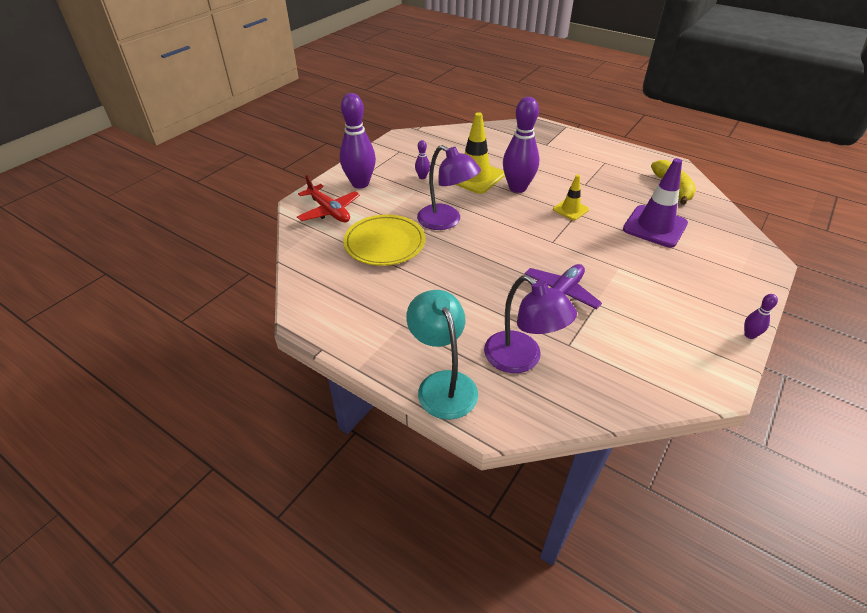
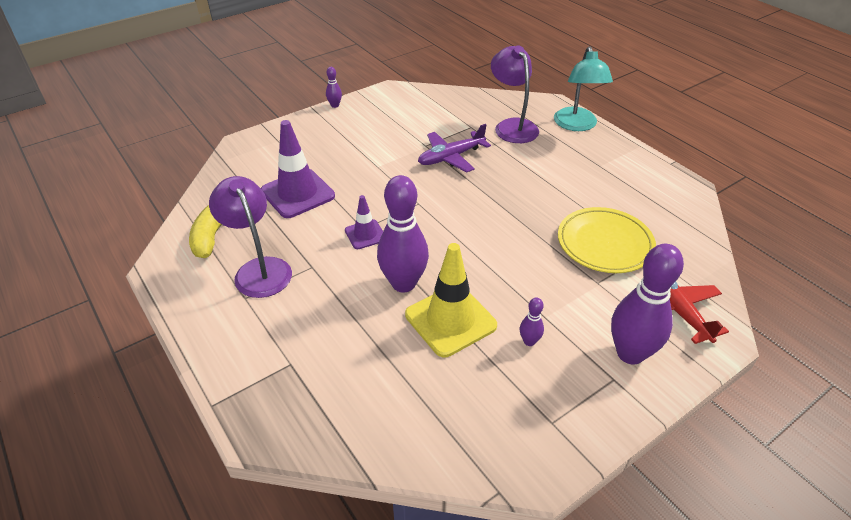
camera: 160 degrees left, 0 degrees up
(446, 221) = (522, 255): purple lamp -> purple lamp (259, 269)
(570, 209) = (365, 234): yellow traffic cone -> purple traffic cone

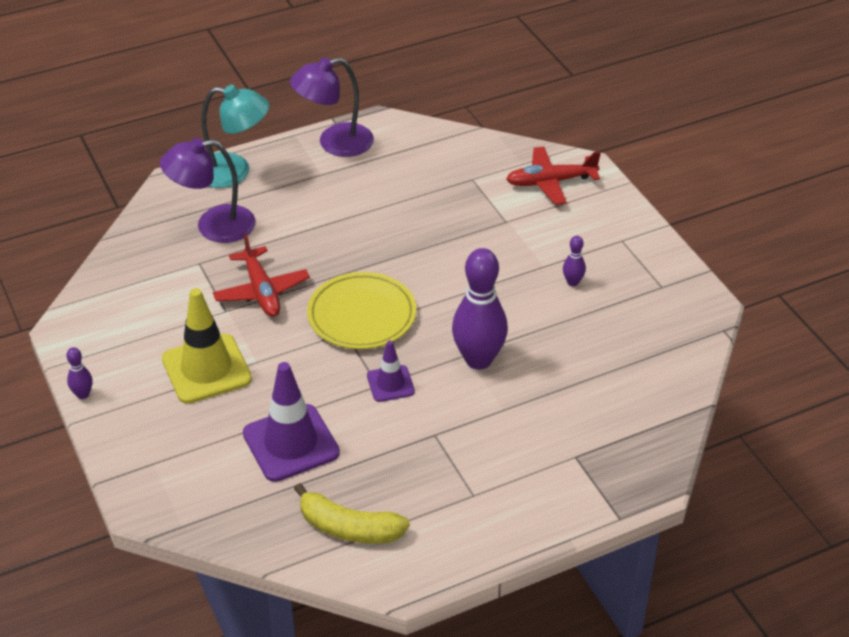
camera: 80 degrees left, 0 degrees up
(259, 269) = (428, 482): purple lamp -> purple lamp (334, 143)
(450, 320) = (537, 331): yellow traffic cone -> yellow traffic cone (206, 369)
(451, 157) = (261, 291): purple plane -> red plane
(604, 244) = (453, 203): yellow plate -> yellow plate (361, 315)
(630, 353) = (596, 223): purple bowling pin -> none

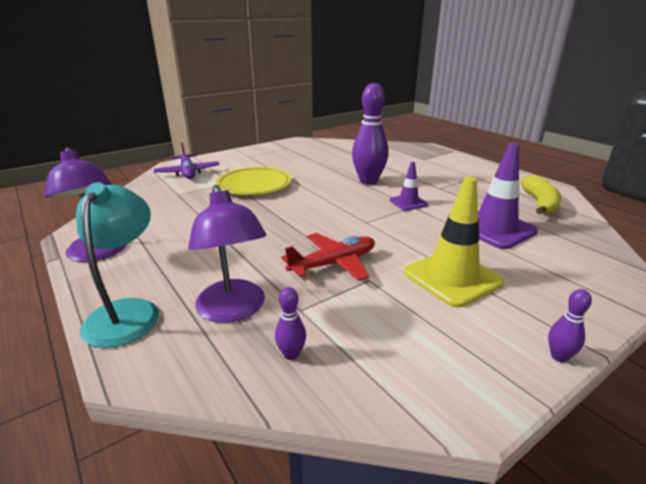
camera: 100 degrees left, 15 degrees down
(361, 315) = (345, 218): yellow plate -> yellow plate (254, 185)
(550, 182) = (188, 172): red plane -> purple plane
(572, 282) = (288, 164): purple bowling pin -> purple bowling pin (291, 354)

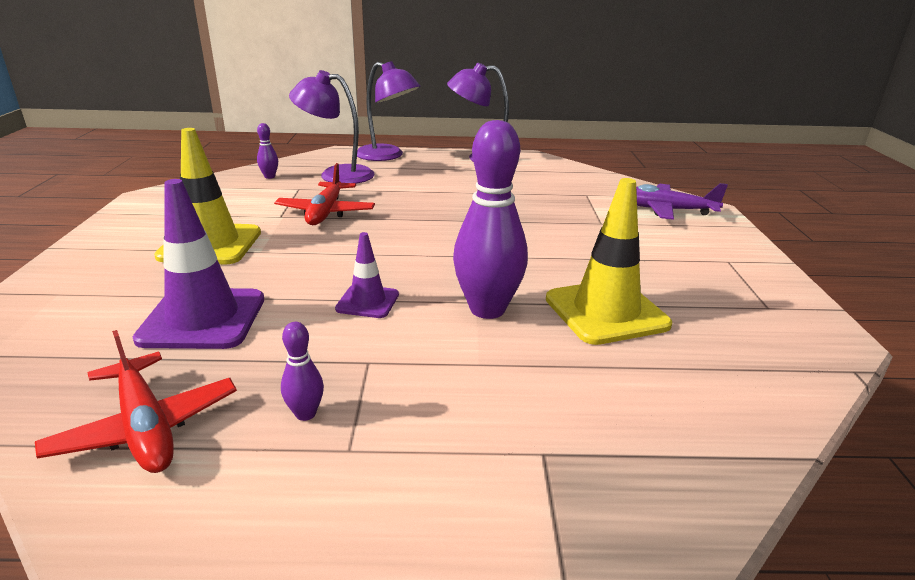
camera: 125 degrees right, 0 degrees up
(127, 312) = (387, 156): turquoise lamp -> purple lamp
(254, 185) = (571, 231): yellow plate -> none
(333, 165) = (606, 312): none -> yellow traffic cone
(540, 203) = (145, 427): yellow banana -> red plane
(559, 357) = (89, 233): purple bowling pin -> purple bowling pin (305, 414)

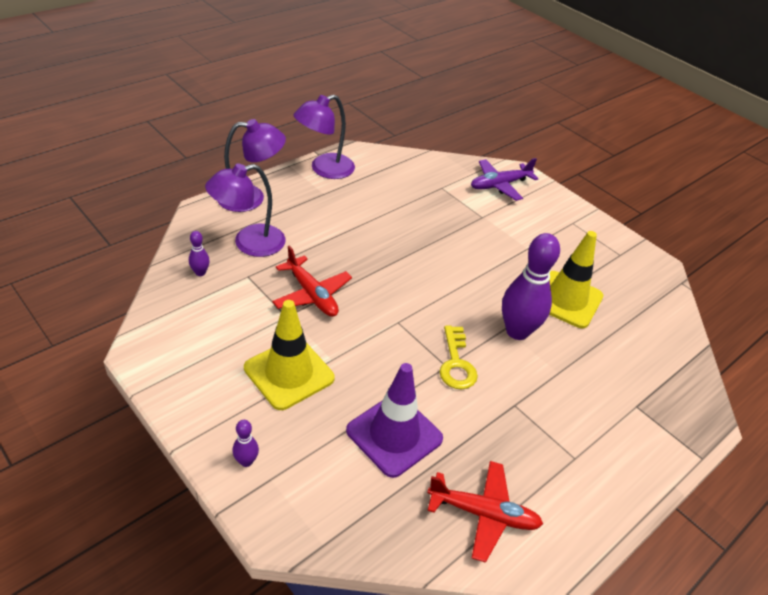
camera: 45 degrees left, 15 degrees up
(305, 414) = (534, 454): purple bowling pin -> purple bowling pin (246, 461)
(367, 302) = (456, 363): purple traffic cone -> yellow key

